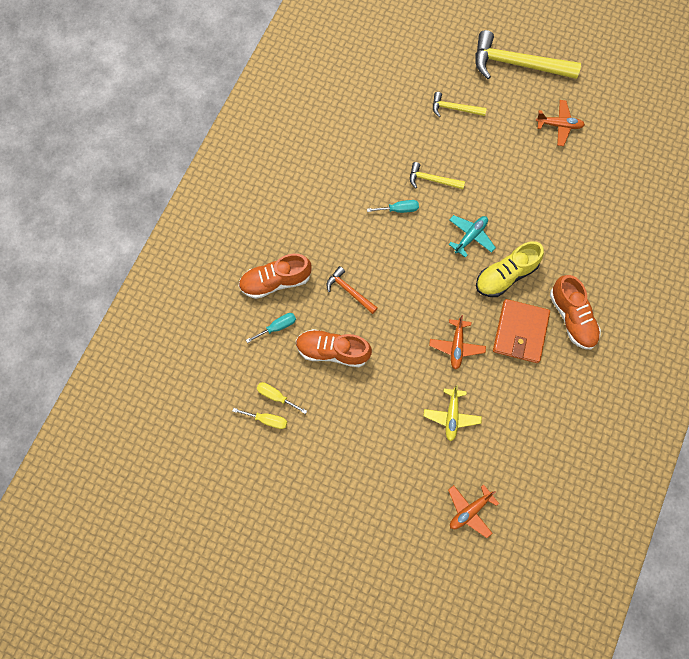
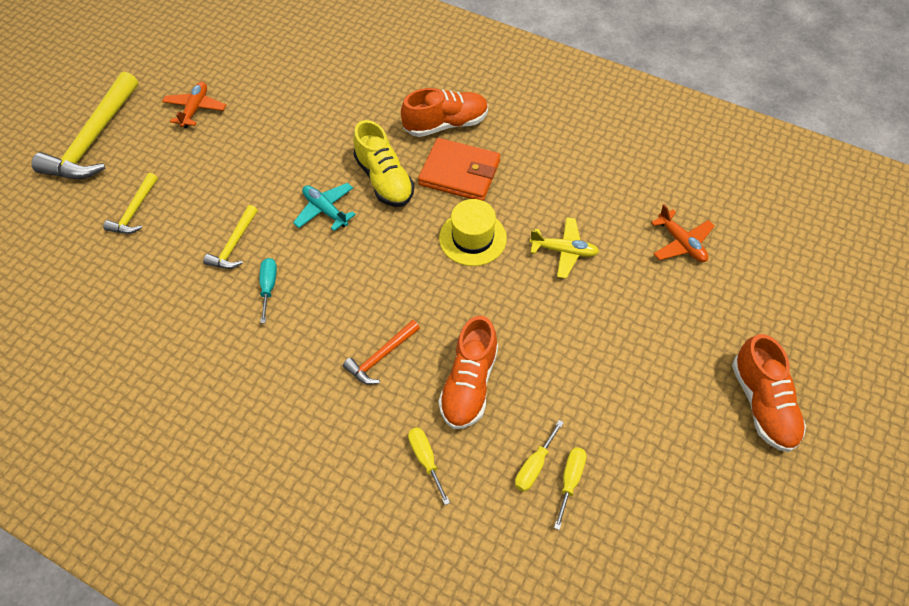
camera: 85 degrees left, 15 degrees down
(275, 281) = (351, 458): orange shoe -> orange shoe (762, 403)
(277, 327) = (425, 459): turquoise screwdriver -> yellow screwdriver
(456, 346) = (472, 238): orange plane -> yellow hat

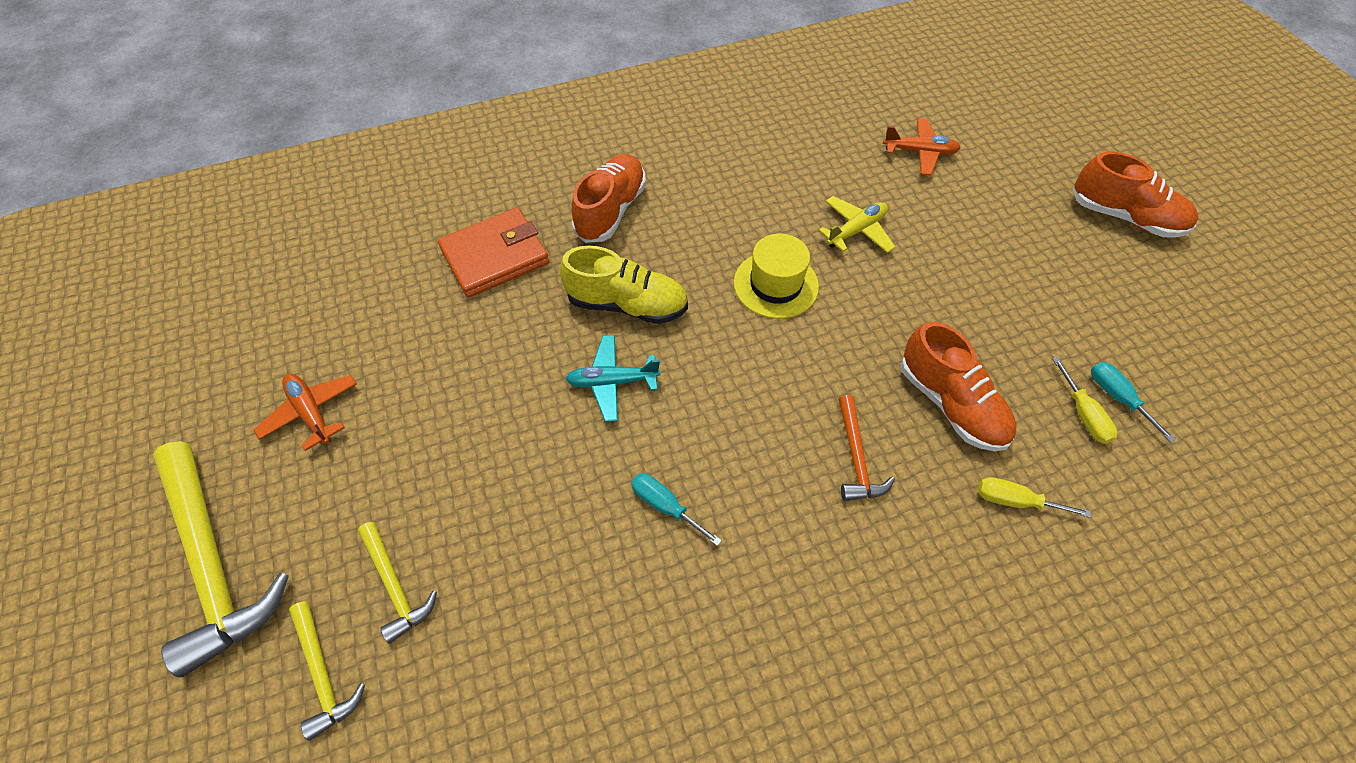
camera: 50 degrees left, 0 degrees up
(234, 245) = (568, 503): yellow hammer -> yellow hammer (323, 673)
(459, 173) = (684, 241): orange wallet -> orange wallet (495, 256)
(570, 480) = (1117, 397): yellow screwdriver -> turquoise screwdriver

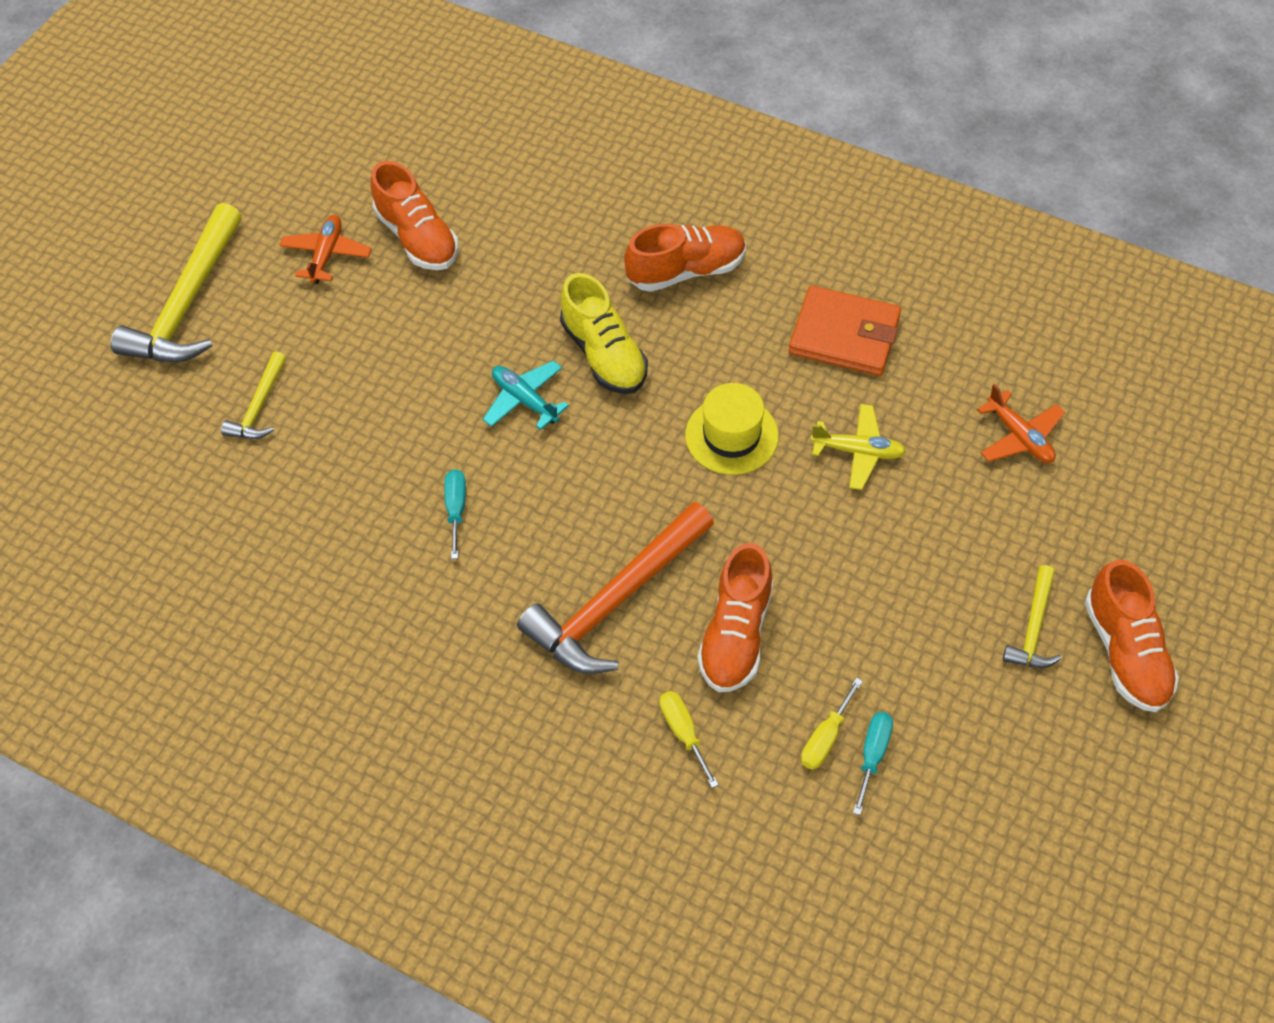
camera: 50 degrees right, 0 degrees up
(323, 673) = (177, 419): yellow hammer -> yellow hammer (1033, 628)
(380, 339) = (417, 238): none -> orange shoe
(495, 256) = (559, 238): orange wallet -> orange wallet (844, 335)
(856, 457) = (616, 601): orange hammer -> orange hammer, size x1.97

